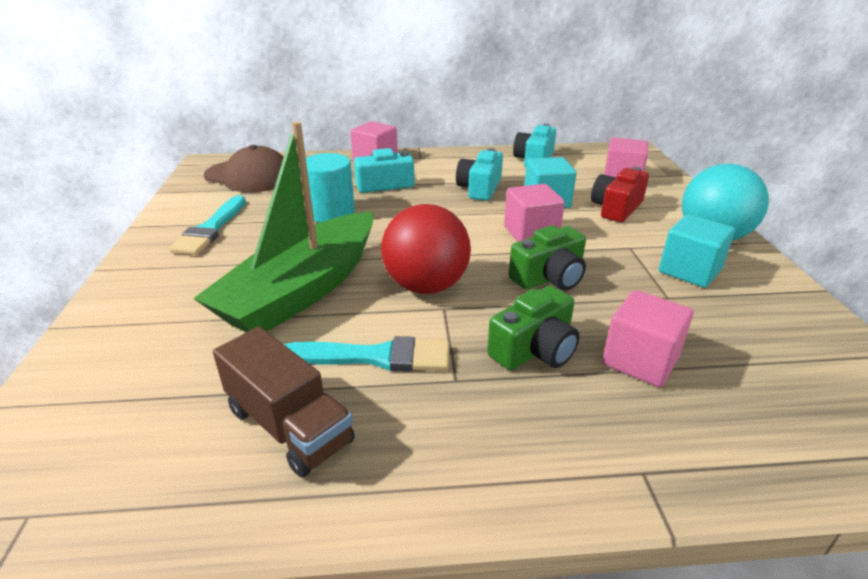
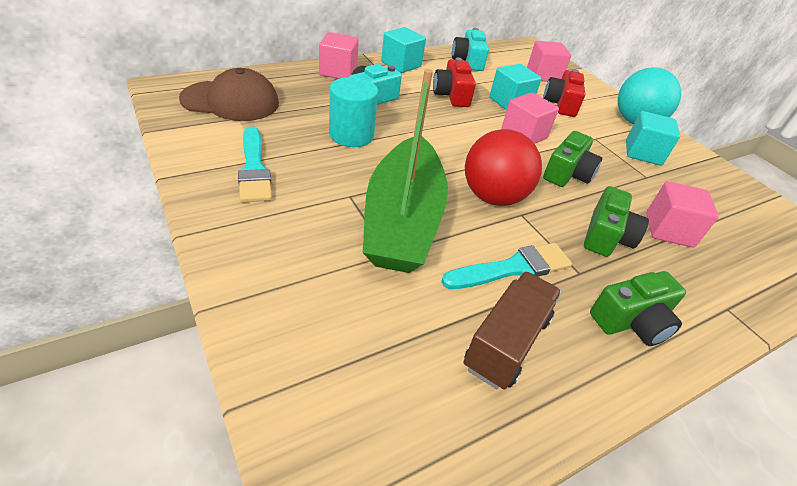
camera: 30 degrees left, 10 degrees up
(289, 426) = (506, 342): brown truck -> brown truck turned 75 degrees counterclockwise
(450, 158) = (401, 64): none -> turquoise cube
(471, 447) = (631, 321): none -> green camera
(480, 188) = (451, 95): turquoise camera -> red camera

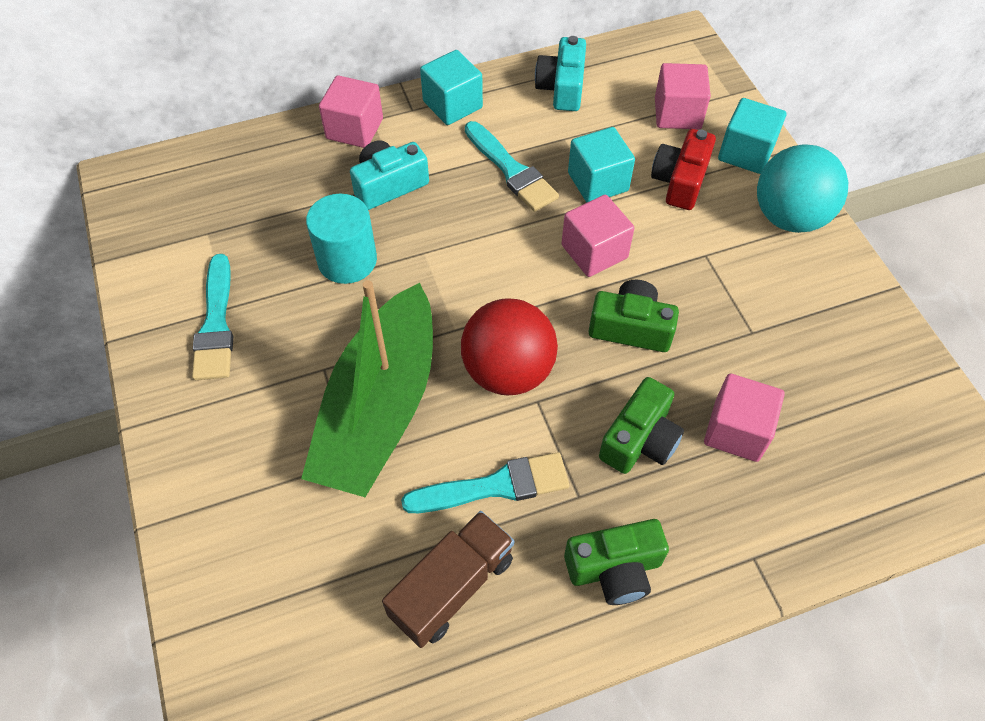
camera: 15 degrees right, 15 degrees up
(231, 101) = (201, 201): brown cap -> none
(451, 95) = (511, 170): red camera -> turquoise brush
(567, 173) = (631, 328): green camera -> green camera turned 120 degrees counterclockwise
(643, 153) = (769, 284): turquoise cube -> turquoise cube (745, 153)

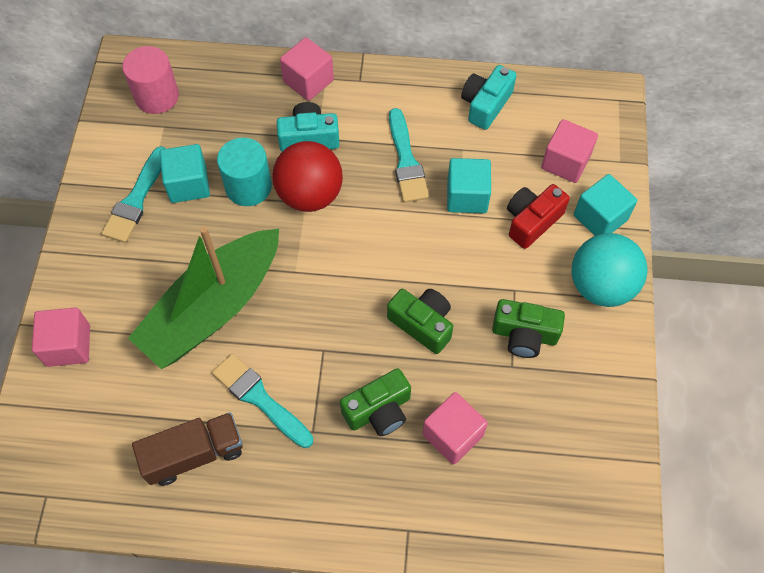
camera: 25 degrees right, 5 degrees up
(181, 204) = (157, 96): none -> pink cylinder
(452, 105) = (392, 88): turquoise cube -> turquoise cube (188, 184)
(495, 486) = (260, 398): turquoise brush -> turquoise brush turned 150 degrees counterclockwise
(508, 371) = (315, 319): red ball -> red ball (310, 195)
(594, 251) = (430, 252): pink cube -> pink cube (68, 345)
(614, 569) = (307, 493): green camera -> green camera (524, 335)

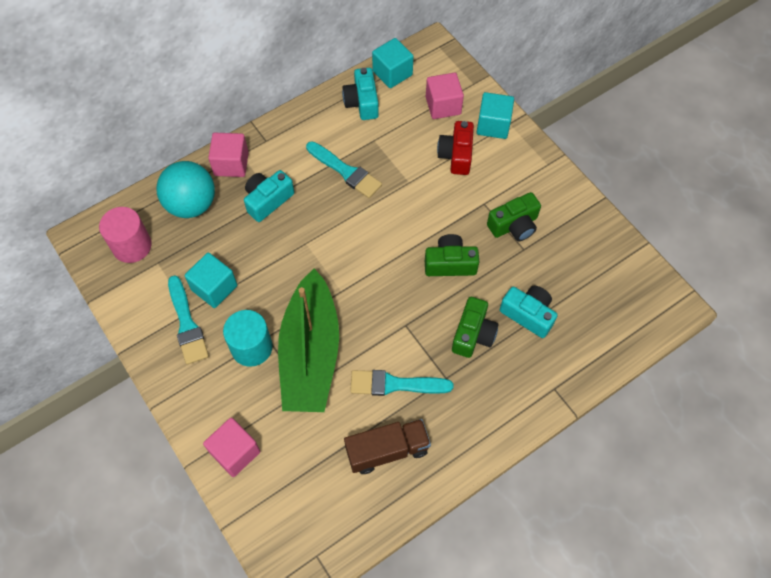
camera: 40 degrees left, 0 degrees up
(194, 454) = (387, 450): brown truck -> brown truck turned 45 degrees clockwise
(248, 187) = (257, 260): turquoise cylinder -> turquoise cylinder (251, 347)
(310, 195) = (304, 236): red ball -> none
(452, 435) = (528, 314): pink cube -> turquoise camera
(467, 196) = (404, 167): turquoise cube -> turquoise cube (392, 73)
(601, 286) = (530, 165): turquoise ball -> turquoise ball (191, 204)

